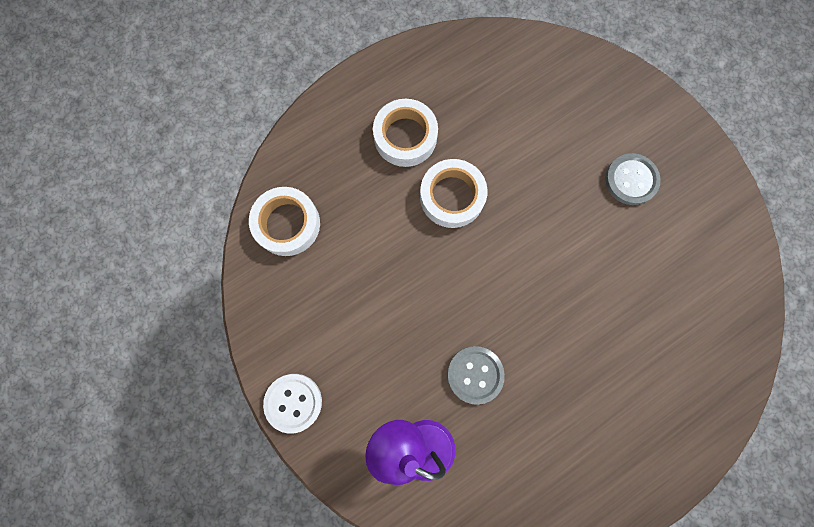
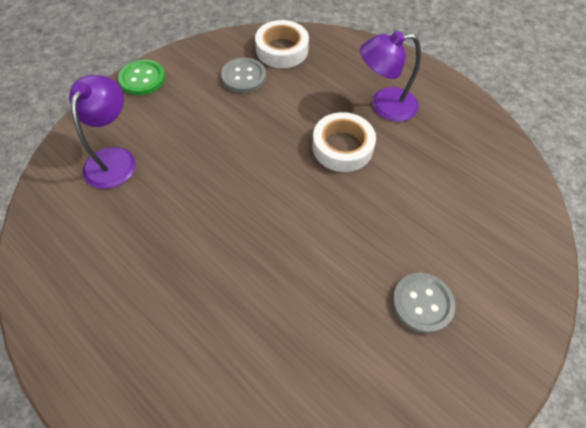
camera: 75 degrees right, 20 degrees down
(293, 402) = (142, 79): white button -> green button
(405, 137) = (384, 105): white tape -> purple lamp
(475, 374) = (180, 192): grey button -> grey button (244, 77)

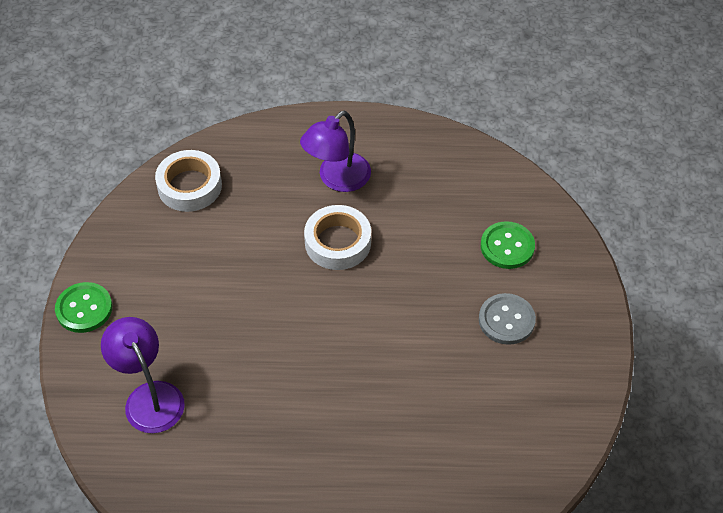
camera: 40 degrees left, 5 degrees down
(244, 77) = (182, 238): grey button -> none
(477, 242) = (507, 246): none -> green button

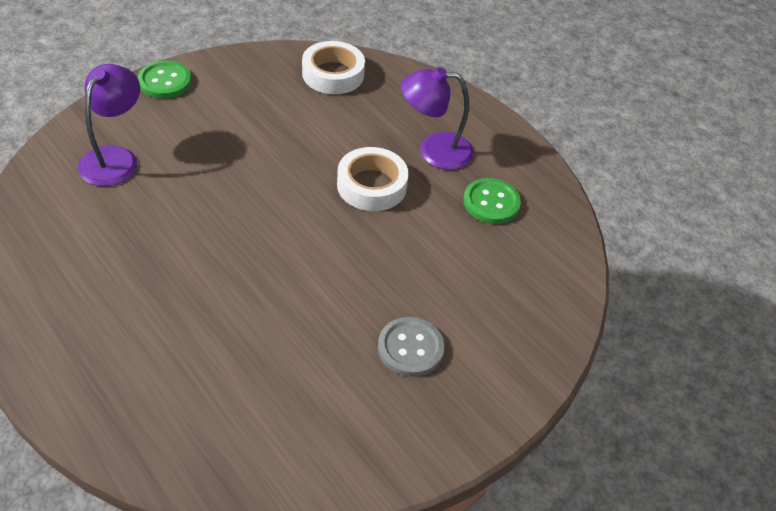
camera: 45 degrees right, 5 degrees down
(507, 246) = (492, 302): green button -> green button (491, 202)

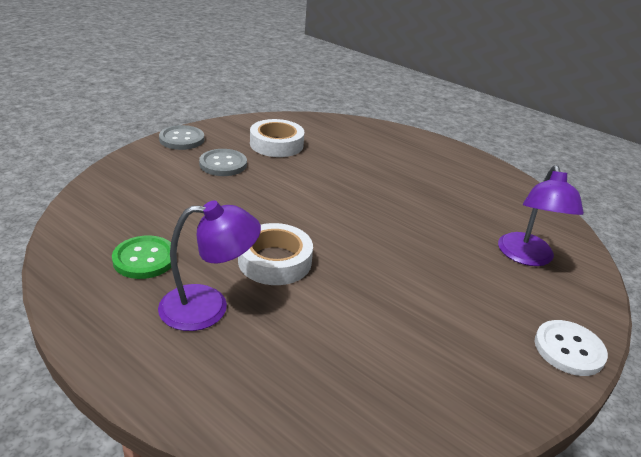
camera: 170 degrees right, 15 degrees down
(165, 81) = (569, 349): green button -> white button
(333, 74) = (371, 404): white tape -> white tape (276, 144)
(471, 422) = (182, 139): none -> grey button

